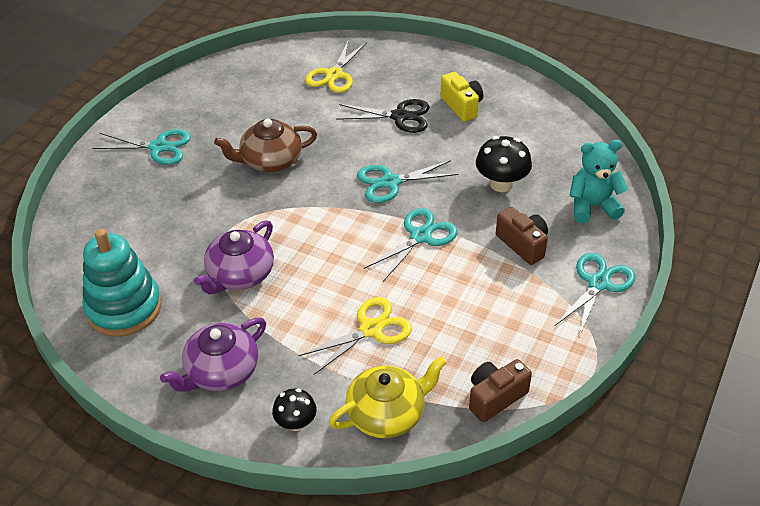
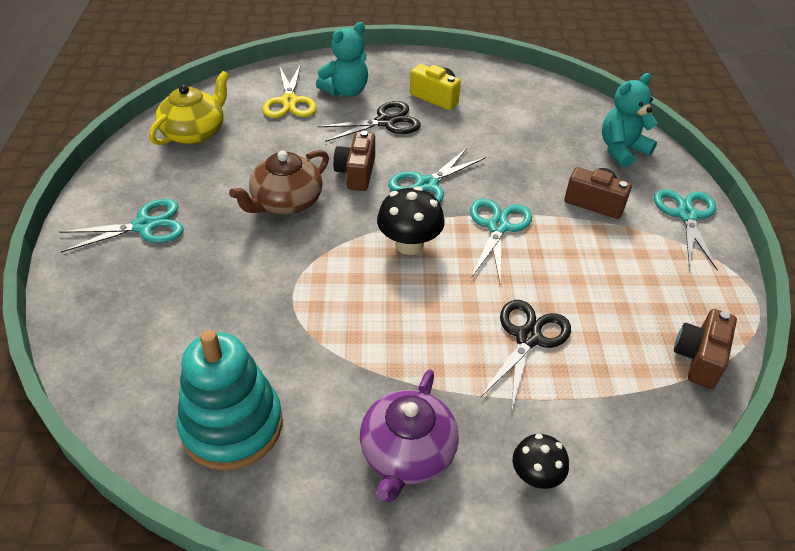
camera: 30 degrees left, 0 degrees up
(240, 275) = (344, 333): purple teapot -> none
(341, 154) = (356, 173): none -> brown camera
(371, 329) = (528, 338): yellow scissors -> black scissors
(387, 413) = (618, 421): yellow teapot -> yellow teapot (195, 132)
(388, 78) = (346, 91): none -> turquoise teddy bear
(501, 184) = (529, 155): black mushroom -> black mushroom (409, 244)

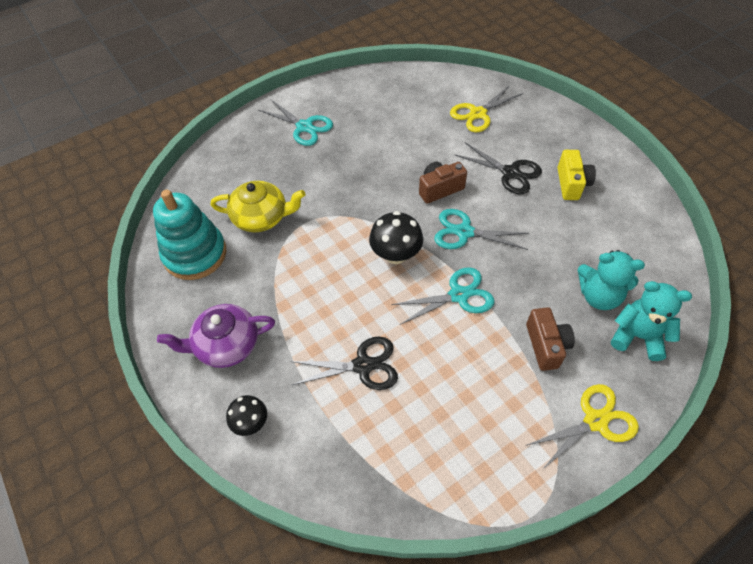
camera: 60 degrees right, 10 degrees up
(195, 132) = (401, 93): yellow teapot -> yellow teapot (261, 217)
(286, 202) = (379, 172): brown teapot -> none
(346, 91) = (521, 133): turquoise teddy bear -> turquoise teddy bear (599, 296)
(687, 215) = (595, 421): turquoise scissors -> yellow scissors
(699, 358) = (427, 490): brown camera -> none

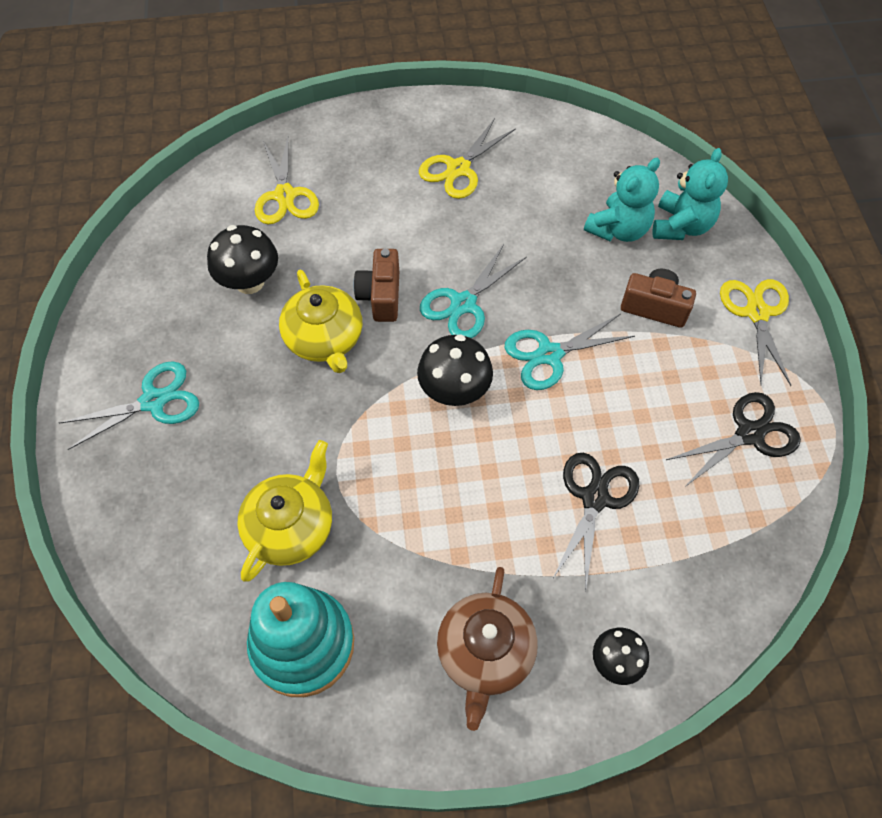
camera: 65 degrees left, 5 degrees up
(226, 345) = (485, 653): purple teapot -> brown teapot
(390, 177) = (324, 339): none -> yellow teapot
(406, 127) = (249, 282): none -> black mushroom
(458, 295) = (549, 354): turquoise scissors -> turquoise scissors turned 120 degrees counterclockwise
(510, 173) = (404, 214): black scissors -> black scissors (749, 434)
(571, 184) = (458, 169): yellow camera -> yellow scissors
(637, 336) = (681, 226): turquoise teddy bear -> turquoise teddy bear turned 150 degrees clockwise

